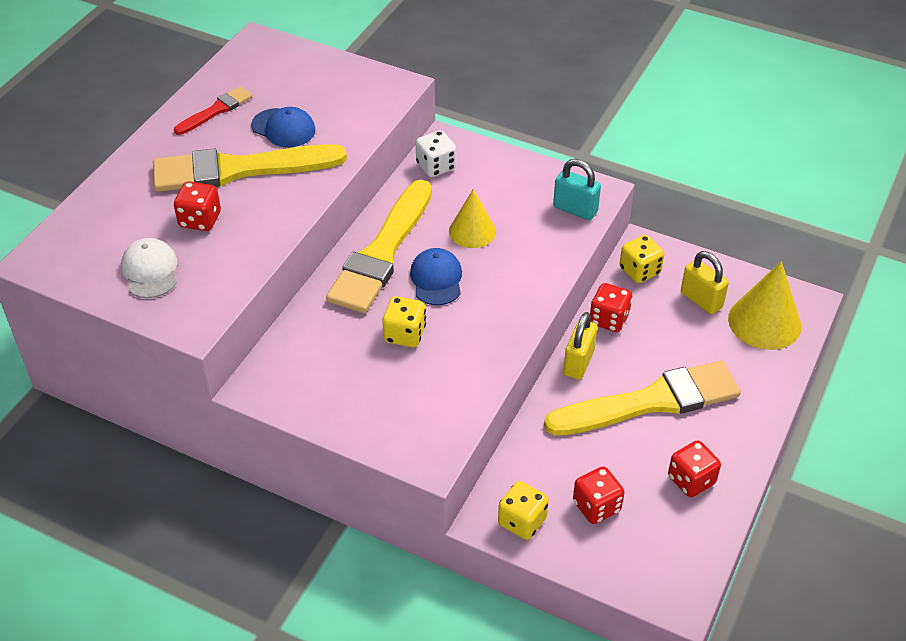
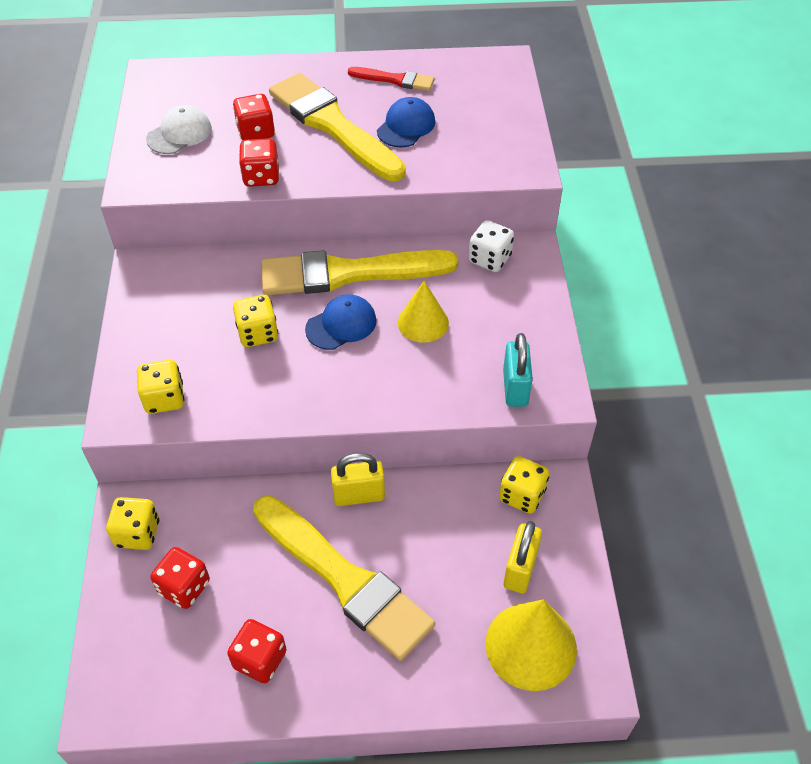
camera: 60 degrees right, 5 degrees up
(283, 128) = (406, 126): blue cap -> blue cap turned 150 degrees counterclockwise
(432, 421) = (164, 399): none -> yellow dice
(609, 319) = (434, 496): red dice -> red dice (261, 177)

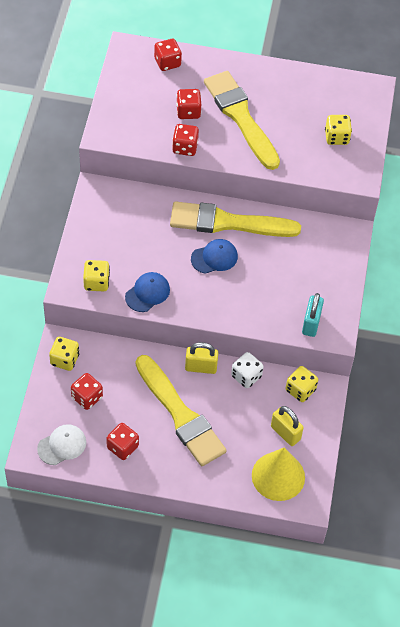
camera: 10 degrees right, 5 degrees up
(179, 134) = (138, 102): white cap -> white cap (62, 445)
(213, 81) = (167, 62): none -> red dice
(258, 333) = (161, 252): yellow dice -> yellow dice (336, 137)
(395, 80) = (292, 88): red brush -> none
(406, 126) = (289, 128): blue cap -> blue cap (147, 293)
(423, 322) = (266, 267): yellow cone -> none
(489, 259) = (322, 232): white dice -> white dice (246, 376)
(520, 569) = (285, 433): yellow padlock -> yellow padlock turned 75 degrees counterclockwise

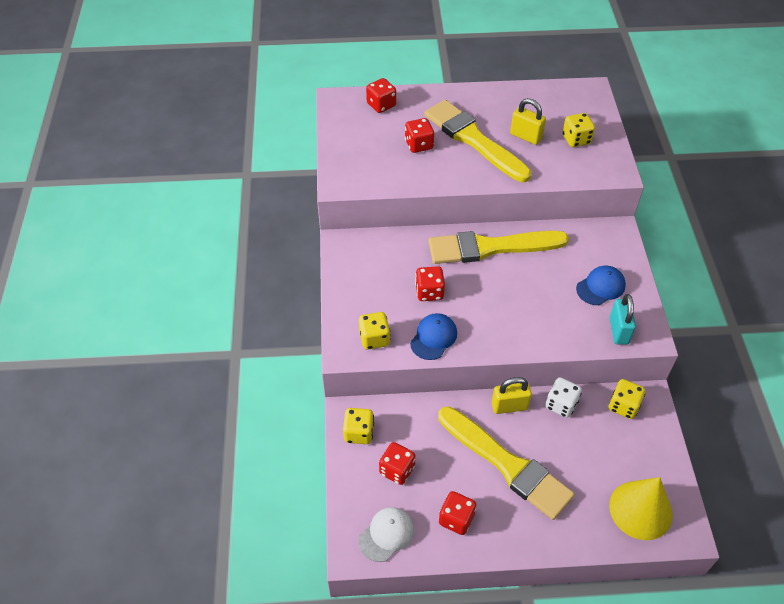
camera: 10 degrees left, 5 degrees down
(185, 147) = (428, 179): red dice -> red dice (429, 292)
(214, 258) = (490, 285): blue cap -> blue cap (600, 287)
(285, 433) = (628, 457): yellow padlock -> yellow padlock (526, 136)

